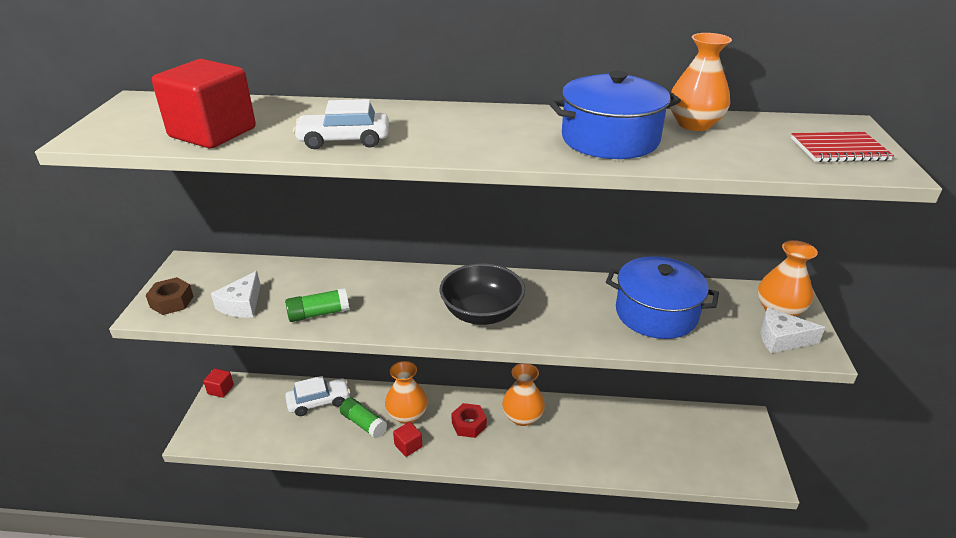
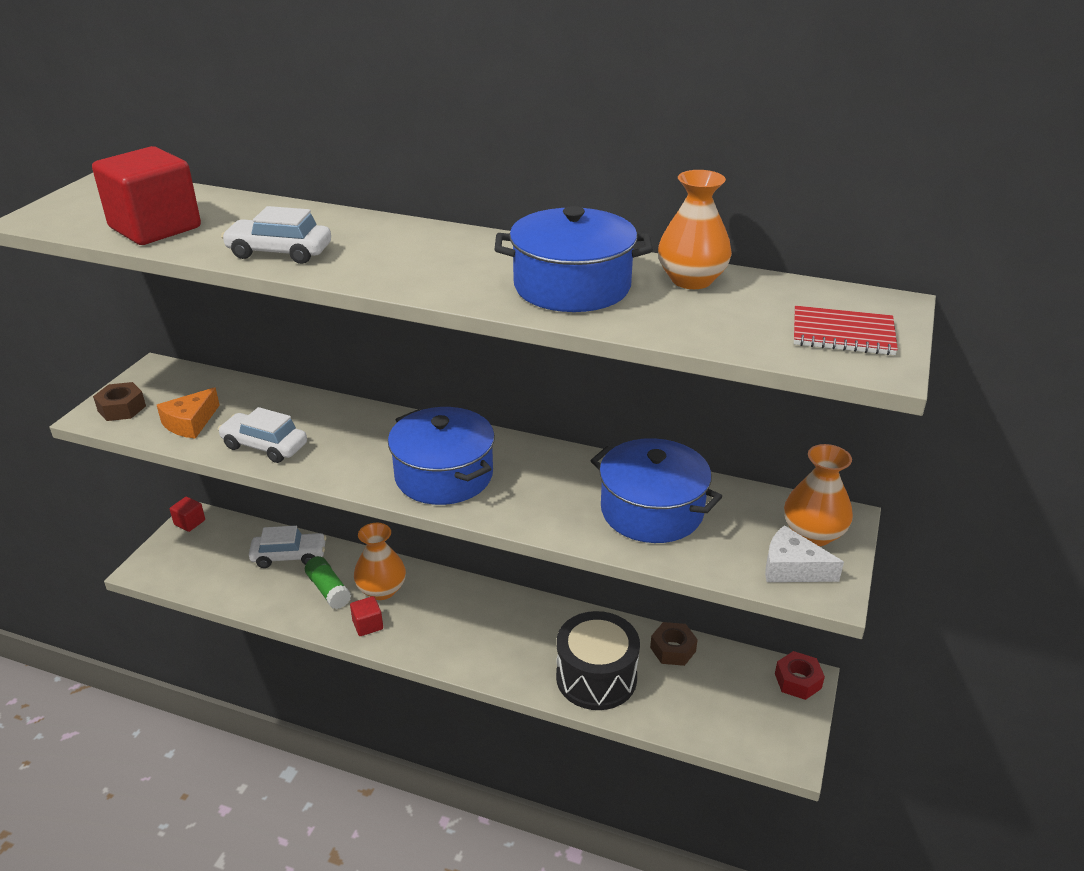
camera: 15 degrees right, 0 degrees up
(242, 304) = (190, 423): white cheese -> orange cheese
(318, 313) = (264, 446): green glue stick -> white car
(469, 424) = (448, 615): red nut -> red nut (798, 681)
(482, 313) = (444, 475): black bowl -> blue pot
(522, 417) = (516, 619): orange vase -> none
(603, 450) = (596, 677): none -> black drum
(647, 416) = (673, 649): none -> brown nut

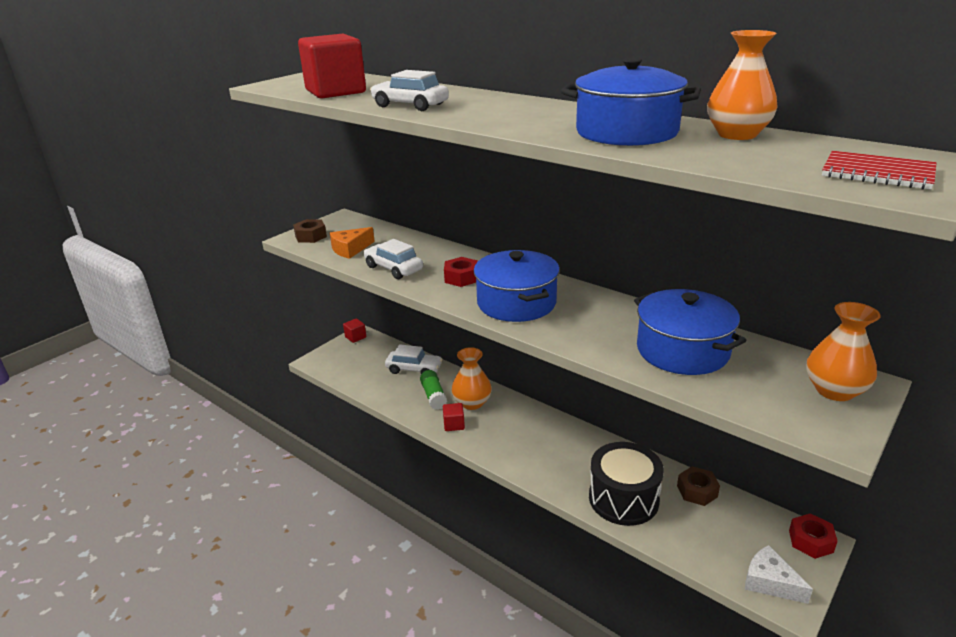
camera: 20 degrees right, 5 degrees down
(361, 447) = (461, 278): none -> red nut
(792, 568) = (805, 413): white cheese -> white cheese (770, 582)

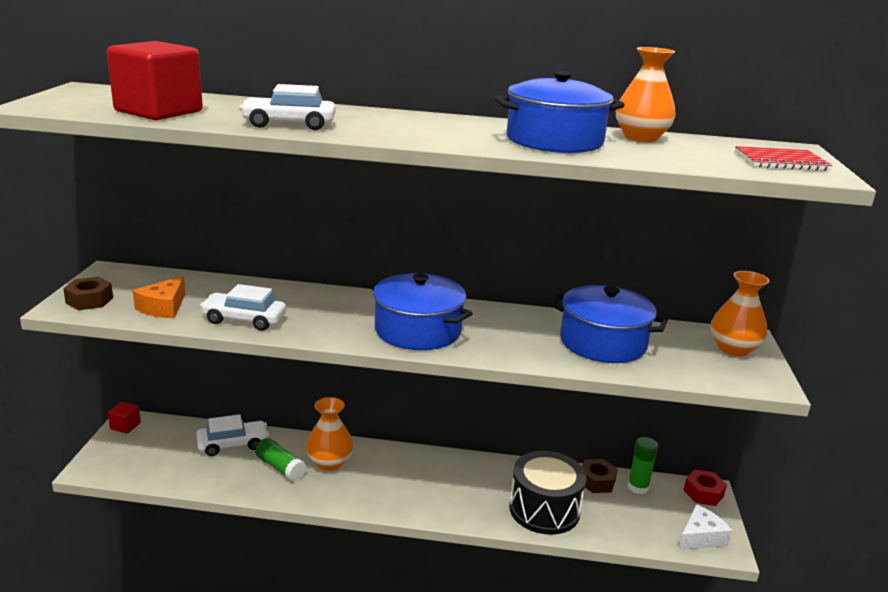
camera: 35 degrees left, 5 degrees down
(454, 424) = (327, 491): red cube -> none
(461, 278) = (333, 316): red nut -> none
(738, 510) = (638, 487): none -> green glue stick
(770, 582) = (700, 537): white cheese -> white cheese turned 135 degrees clockwise

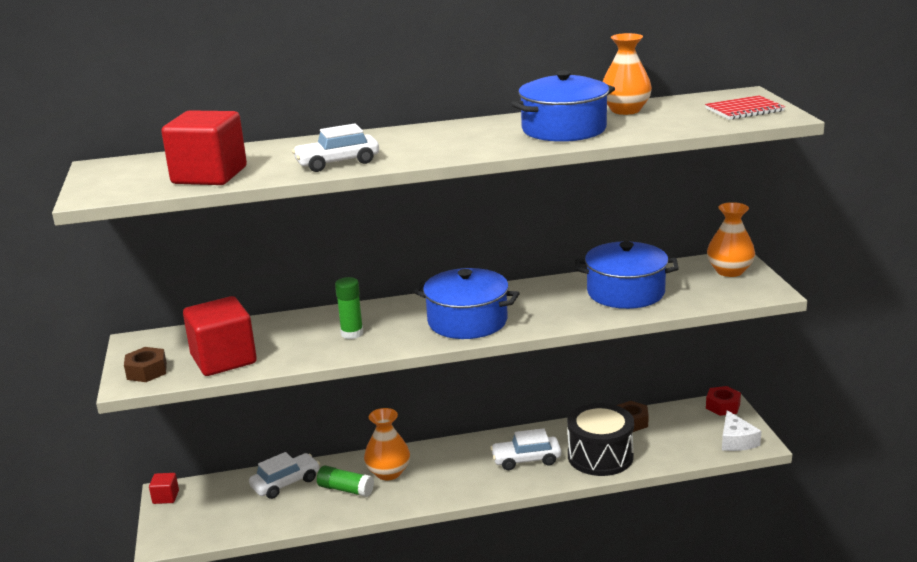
camera: 15 degrees left, 0 degrees up
(163, 307) = (223, 359): orange cheese -> red cube
(244, 320) = (308, 351): white car -> white car (526, 460)
(638, 487) = (668, 416): green glue stick -> green glue stick (352, 333)
(700, 537) = (736, 441): white cheese -> white cheese turned 135 degrees clockwise

